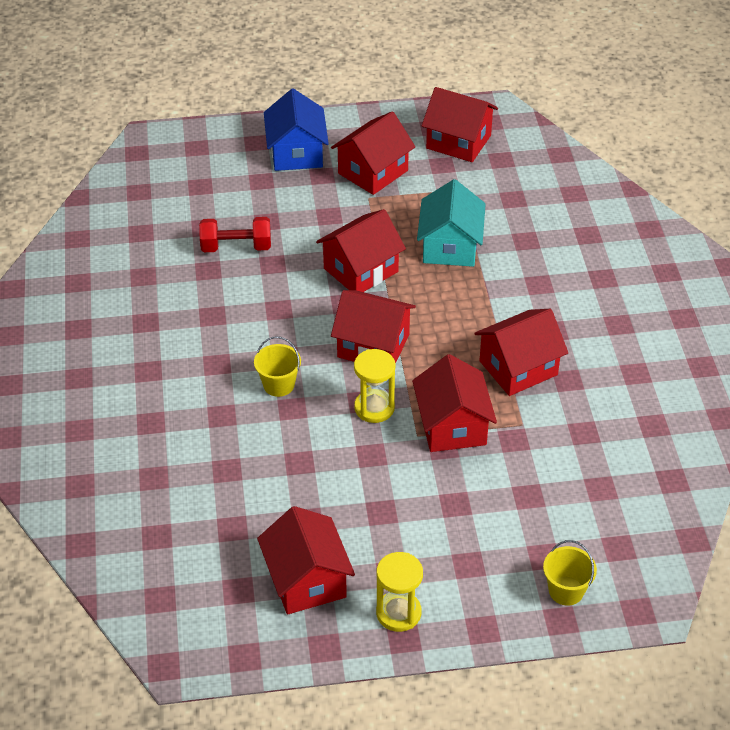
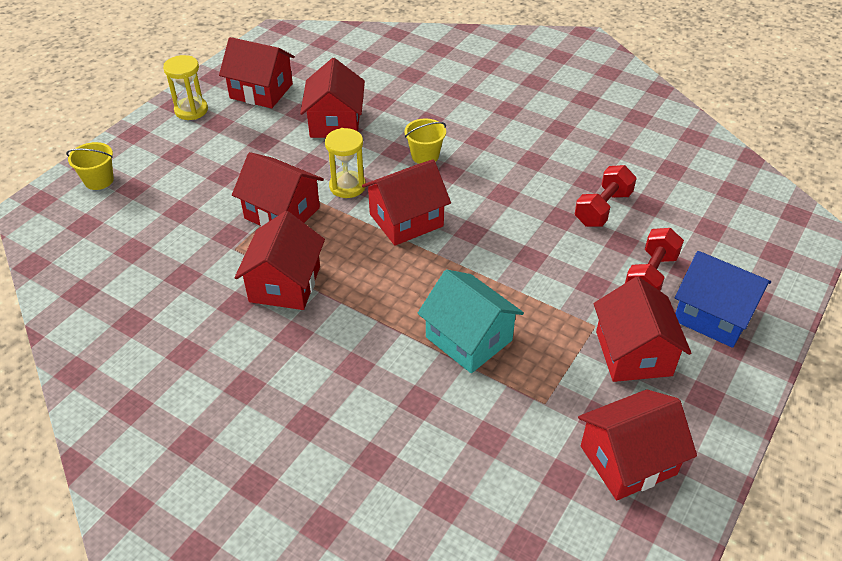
camera: 130 degrees right, 0 degrees up
(288, 194) = (650, 276): none -> red dumbbell
(361, 270) = (499, 262): red house -> red house (335, 122)

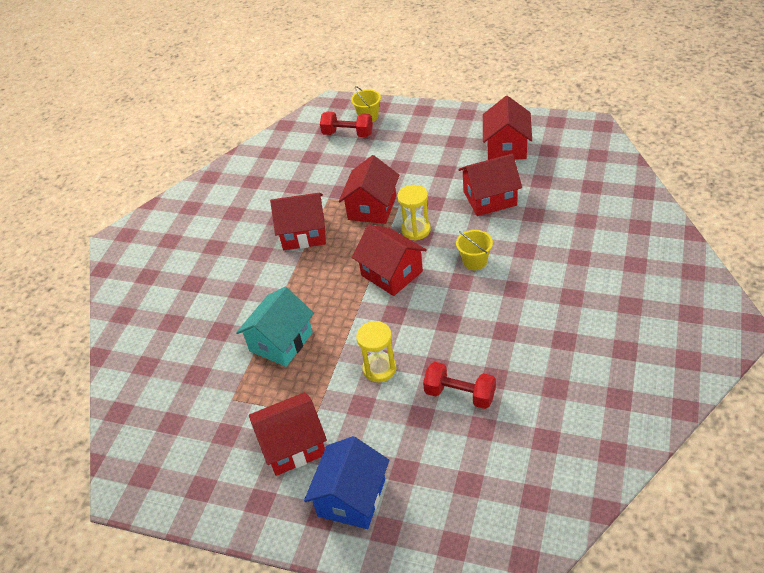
camera: 80 degrees right, 0 degrees up
(191, 110) = (462, 124): yellow hourglass -> yellow hourglass (379, 369)
(628, 460) = (191, 458): red house -> none
(650, 276) = (385, 444): red dumbbell -> red dumbbell (348, 134)

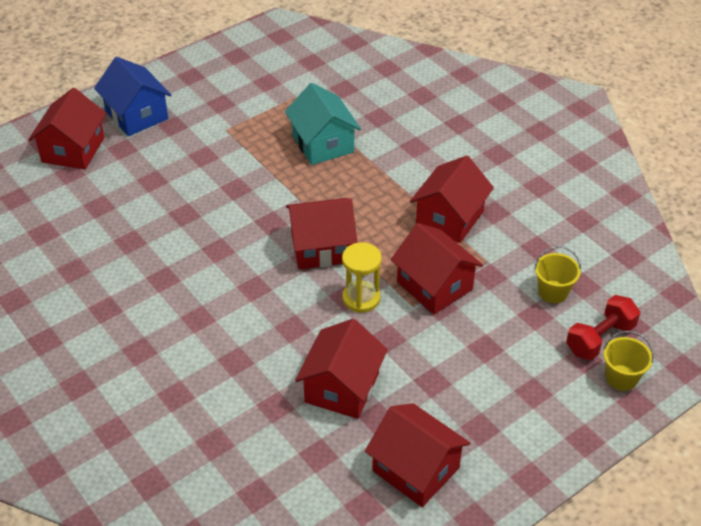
camera: 120 degrees right, 0 degrees up
(293, 445) = (214, 107): red house -> red house (73, 150)
(379, 369) = (224, 183): yellow hourglass -> none
(460, 394) = (141, 212): red dumbbell -> none
(474, 261) = (266, 313): yellow bucket -> yellow bucket (553, 292)

